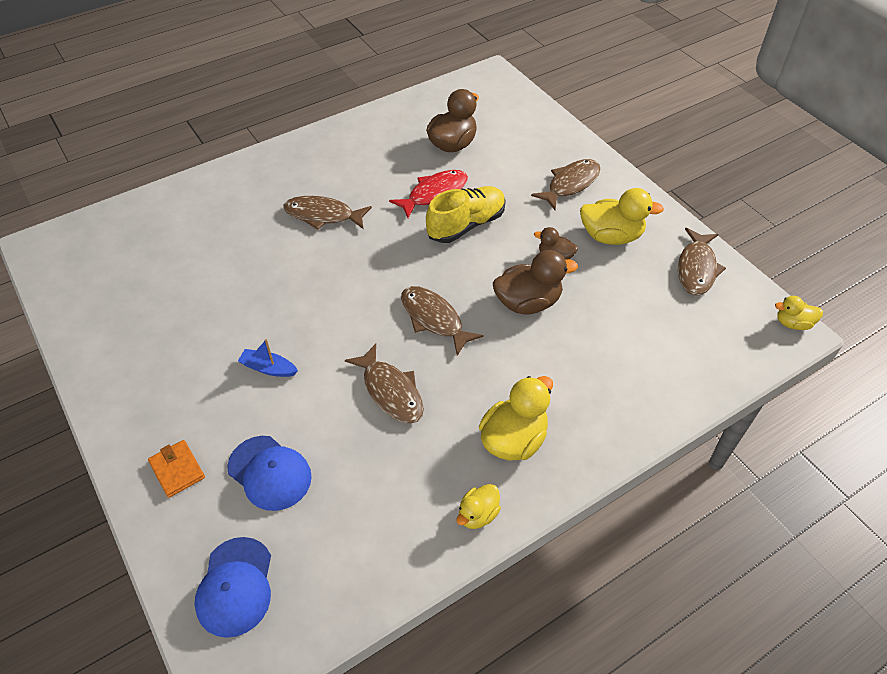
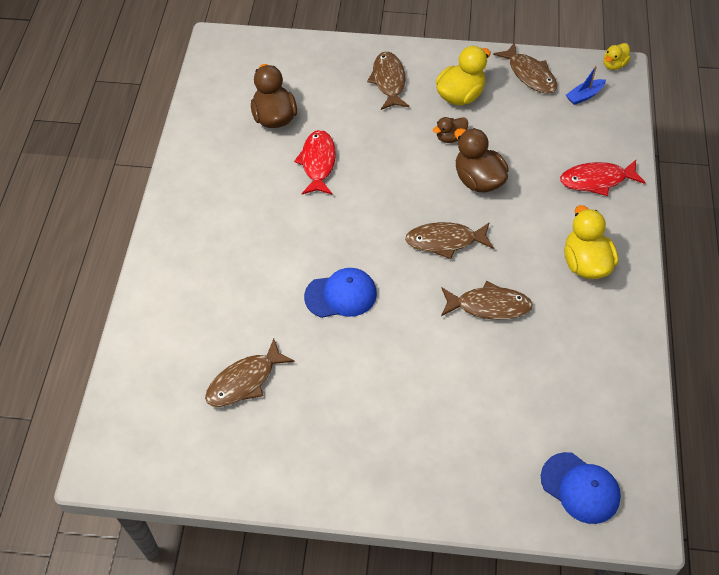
camera: 50 degrees left, 5 degrees up
(177, 470) = (452, 476): orange wallet -> none
(268, 368) = (403, 368): blue boat -> blue boat (584, 96)
(269, 473) = (501, 418): blue cap -> blue cap (341, 295)
(323, 215) = (271, 245): brown fish -> brown fish (245, 381)
(466, 225) = (370, 165): yellow shoe -> none
(478, 514) = (627, 319): yellow duck -> none
(528, 303) = (478, 180): brown duck -> brown duck turned 60 degrees counterclockwise
(627, 391) = (597, 180): none -> red fish

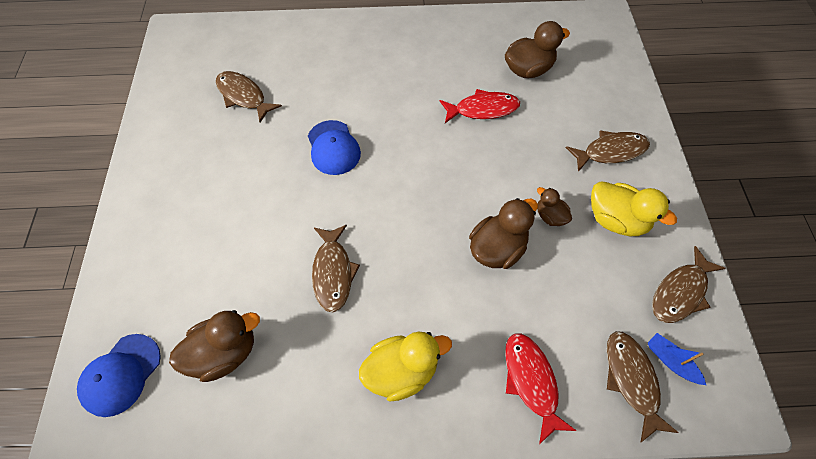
camera: 80 degrees right, 5 degrees up
(445, 241) = (408, 225): brown fish -> brown fish (631, 380)
(563, 397) = (225, 353): none -> brown duck
(614, 65) = (746, 400): yellow duck -> none

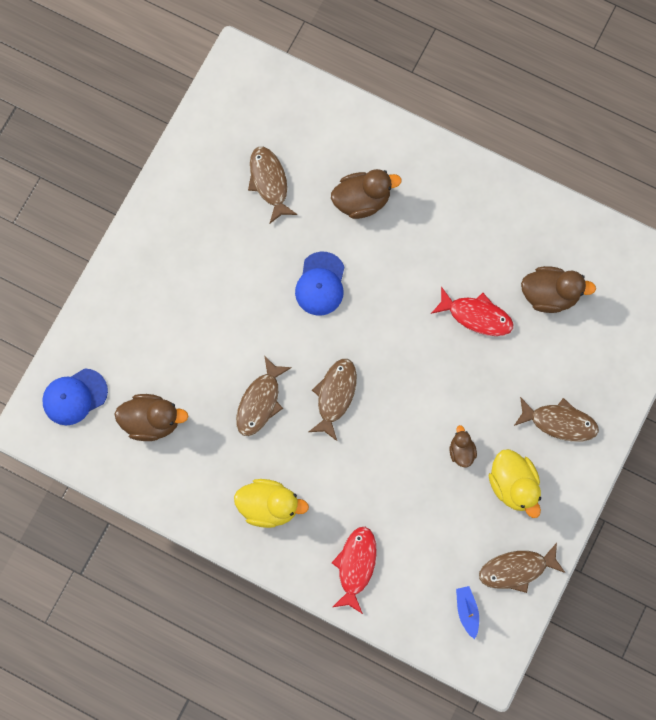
camera: 30 degrees right, 15 degrees up
(497, 249) = (399, 454): brown duck -> brown duck (362, 200)
(631, 380) = (428, 606): brown fish -> brown fish (335, 395)

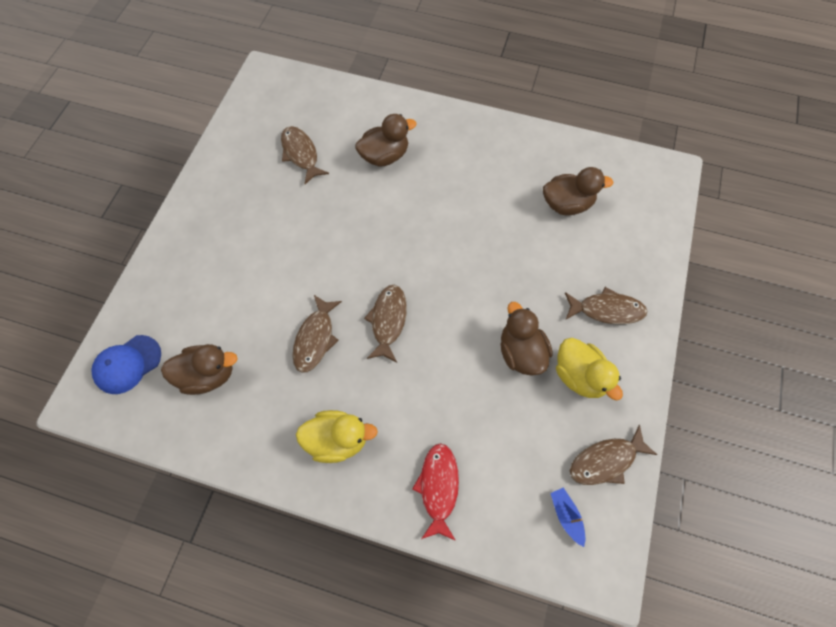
camera: 10 degrees left, 10 degrees down
(320, 284) = (358, 226): blue cap -> none
(461, 451) = (521, 352): brown duck -> brown duck, size x1.77
(476, 316) = (506, 231): red fish -> none

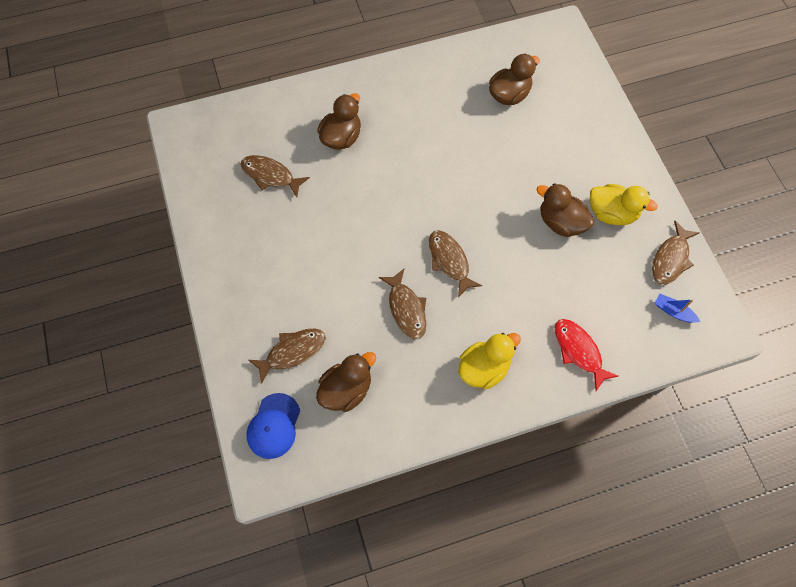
camera: 35 degrees left, 0 degrees up
(607, 310) = (595, 156): brown fish -> brown fish (292, 352)

